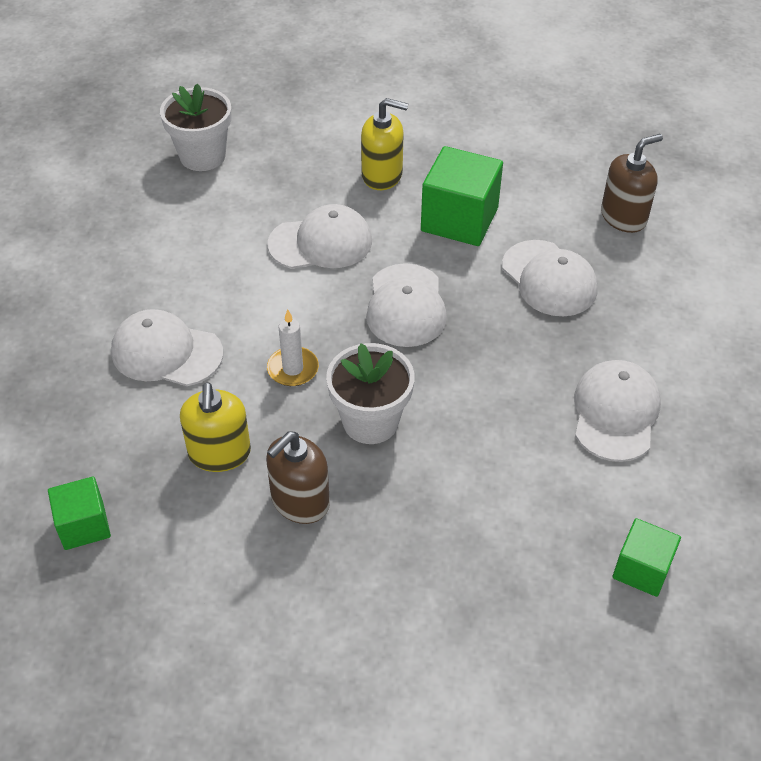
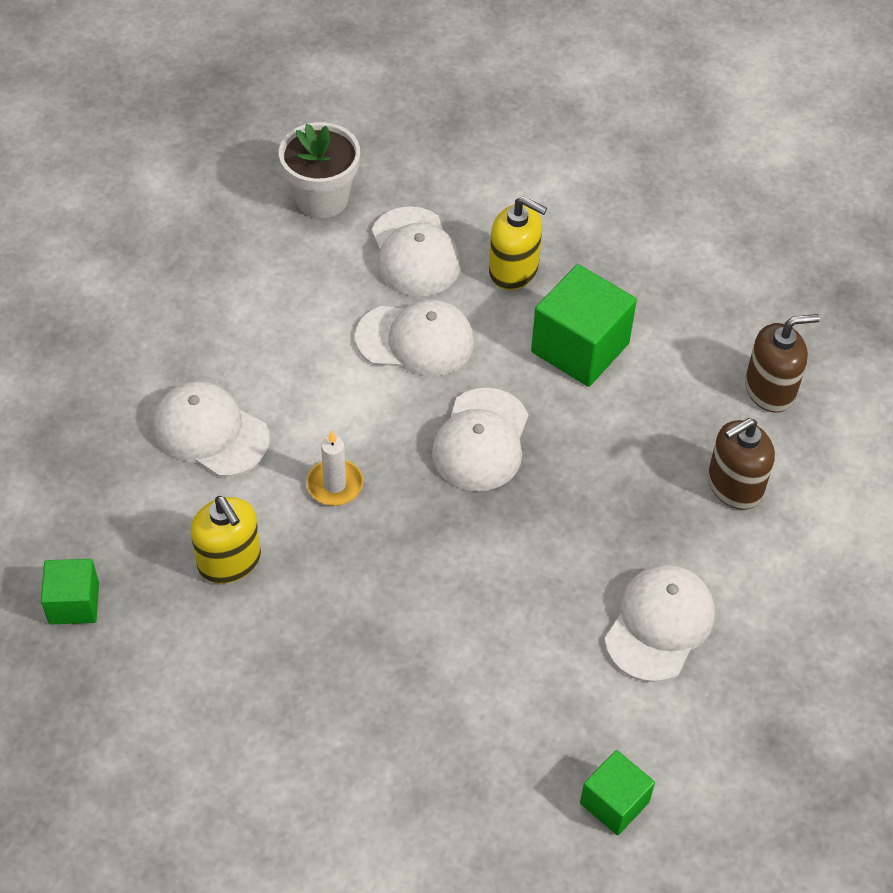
camera: 15 degrees right, 5 degrees up
(219, 453) = (229, 561): yellow soap dispenser -> yellow soap dispenser turned 45 degrees counterclockwise
(300, 501) = (293, 635): brown soap dispenser -> brown soap dispenser (734, 486)
(370, 421) = (395, 566): white flower pot -> none
(549, 279) = (652, 446): white cap -> white cap (415, 253)

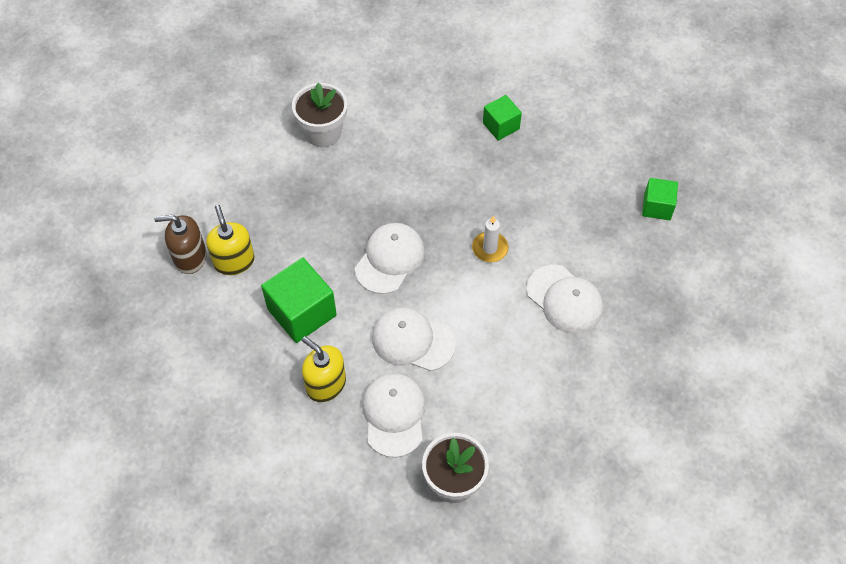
camera: 165 degrees left, 5 degrees up
(229, 561) = (562, 214): yellow soap dispenser -> yellow soap dispenser (234, 261)
(614, 802) = (381, 57): green cube -> green cube (501, 126)
(659, 624) = (323, 133): white cap -> white flower pot
(734, 486) = (244, 200): brown soap dispenser -> none

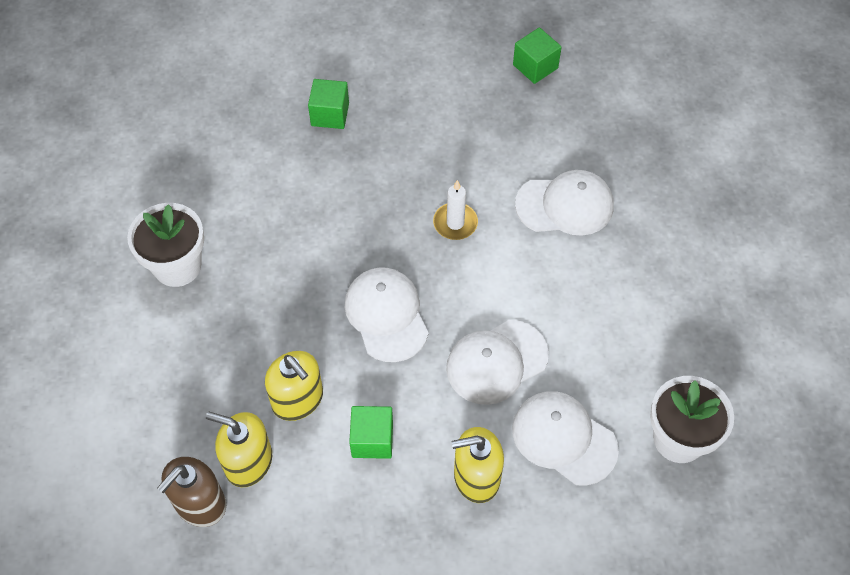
camera: 50 degrees left, 0 degrees up
(293, 256) = (298, 399): none -> yellow soap dispenser
(302, 312) = (372, 439): green cube -> green cube, size x0.59

